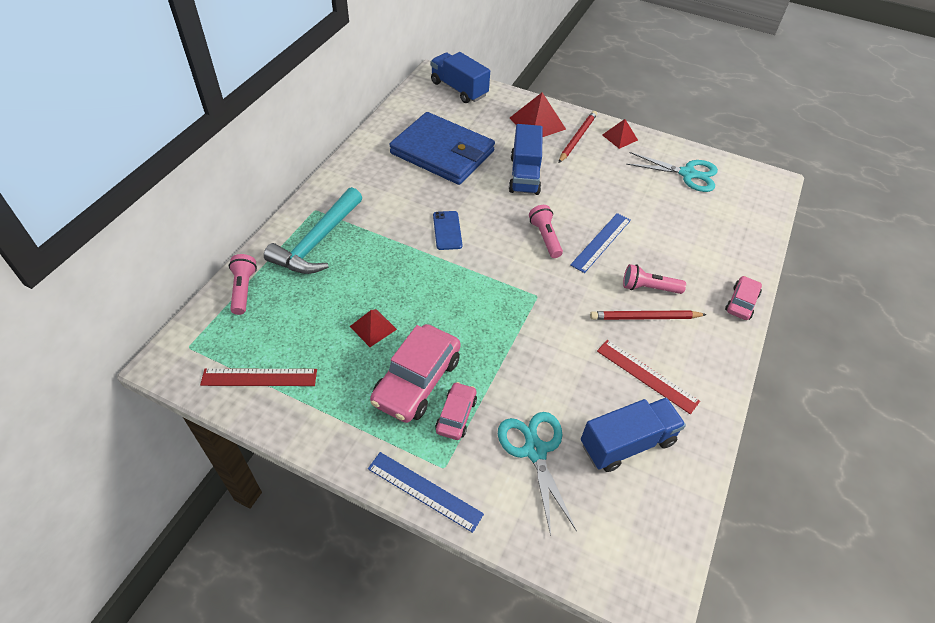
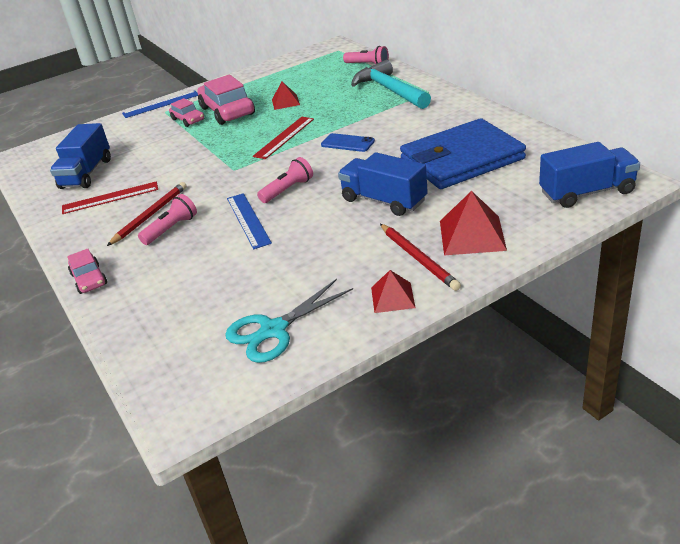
camera: 130 degrees right, 15 degrees down
(259, 377) = (291, 67): red ruler -> red ruler (284, 137)
(535, 450) = (131, 140): turquoise scissors -> none
(545, 237) = (288, 190): pink flashlight -> pink flashlight turned 60 degrees counterclockwise

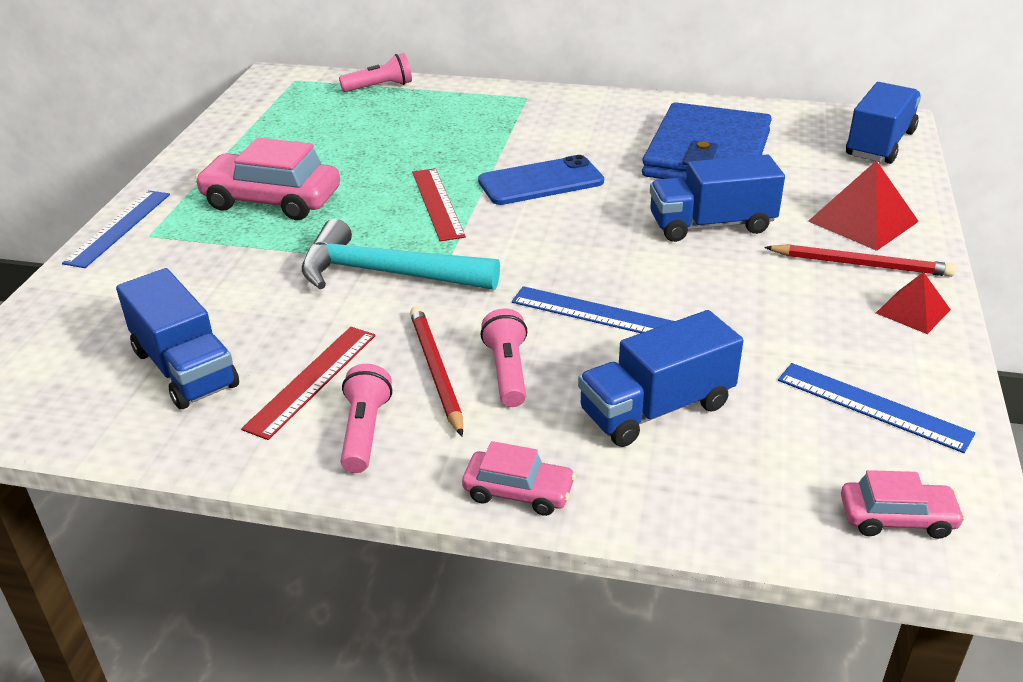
camera: 50 degrees left, 0 degrees up
(188, 120) = (223, 232): pink car -> pink car (897, 518)
(190, 276) = (656, 409): none -> blue truck
(273, 330) = (872, 406): turquoise scissors -> blue ruler
(285, 102) = (347, 162): red pyramid -> none
(288, 190) = (573, 259): pink flashlight -> pink flashlight (364, 431)
(347, 143) = (541, 182): blue phone -> blue phone, size x1.53
(389, 90) = (472, 108): turquoise hammer -> turquoise hammer (386, 274)

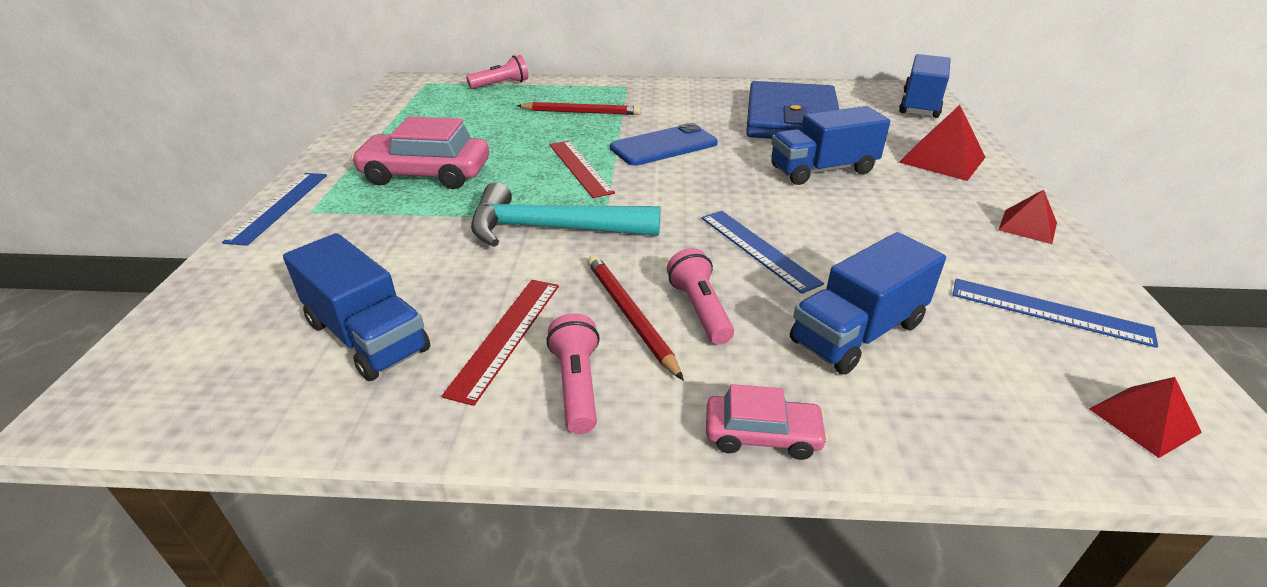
camera: 10 degrees left, 0 degrees up
(594, 313) = (757, 249): blue ruler -> blue ruler turned 45 degrees clockwise
(860, 264) = (961, 192): red pencil -> red pencil (581, 112)
(897, 518) = (1143, 420): pink car -> red pyramid

